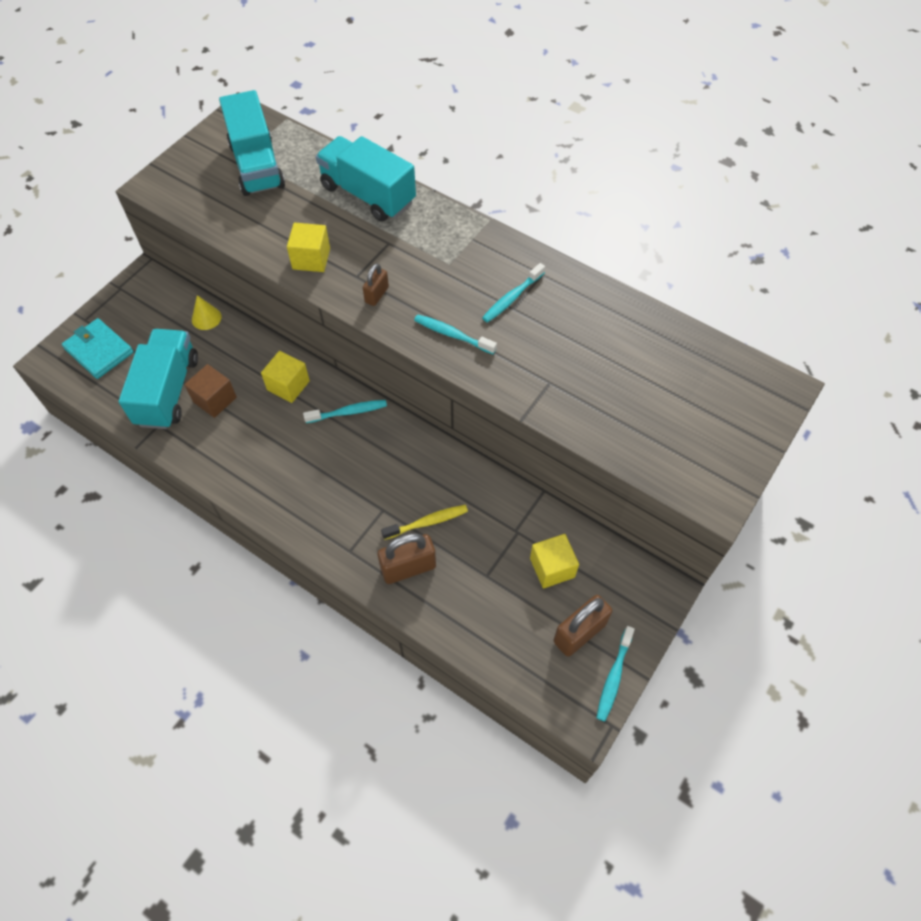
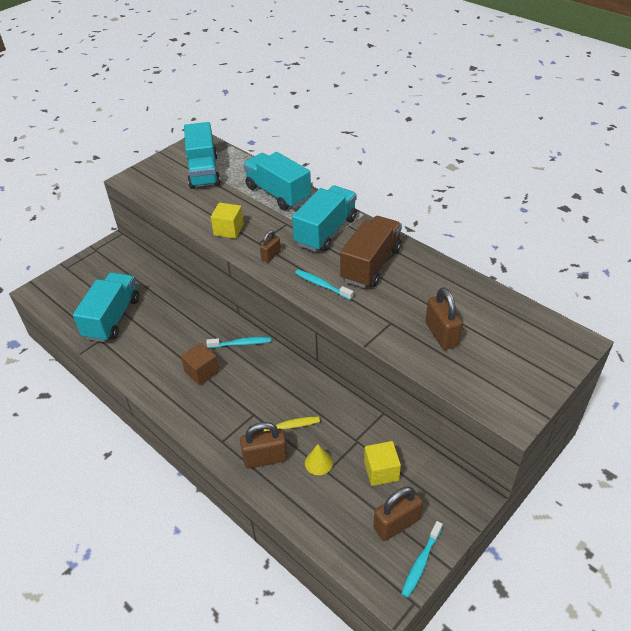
camera: 10 degrees right, 15 degrees down
(99, 351) = (71, 288): turquoise wallet -> none
(206, 318) = (151, 273): yellow cone -> yellow cone (318, 462)
(215, 399) = (144, 326): brown cube -> brown cube (202, 372)
(288, 385) = (200, 322): yellow cube -> none
(444, 251) = (326, 231): none -> turquoise truck
(512, 298) = (371, 265): turquoise toothbrush -> brown truck
(615, 393) = (441, 334): none -> brown padlock

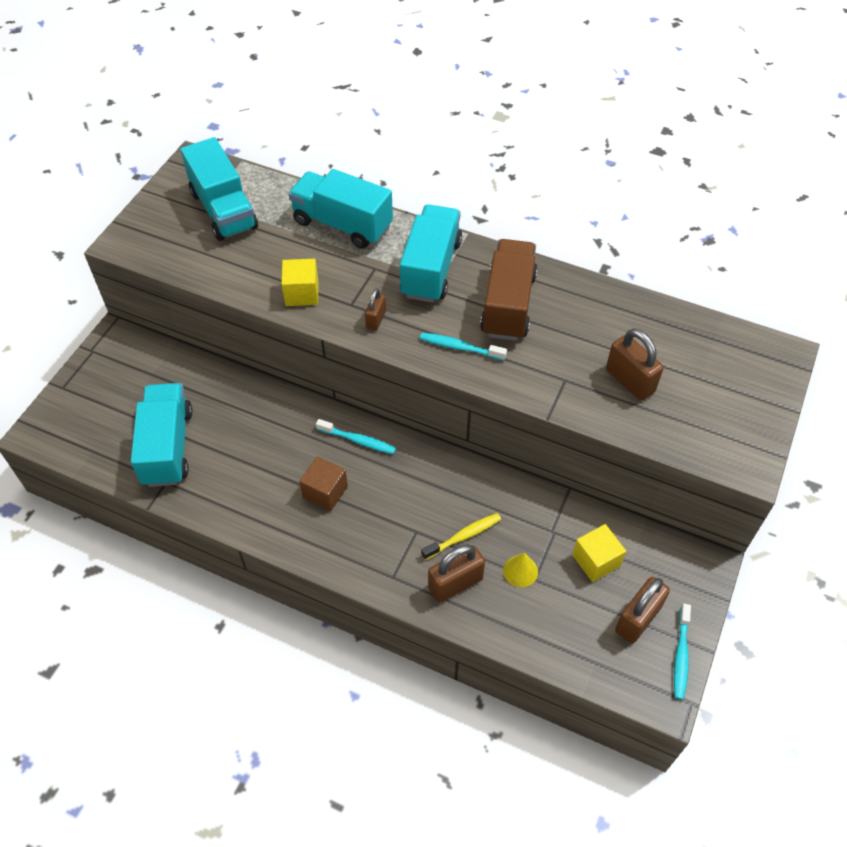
camera: 20 degrees left, 10 degrees up
(241, 343) = (358, 441): turquoise toothbrush -> turquoise toothbrush turned 45 degrees clockwise

